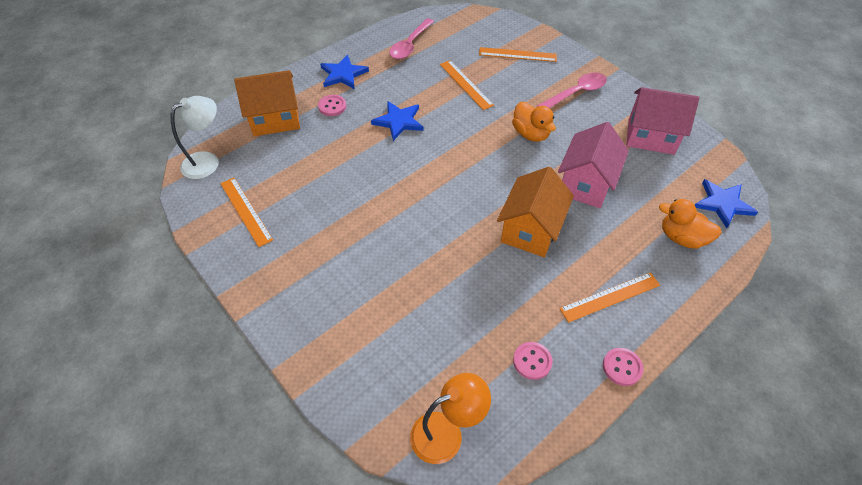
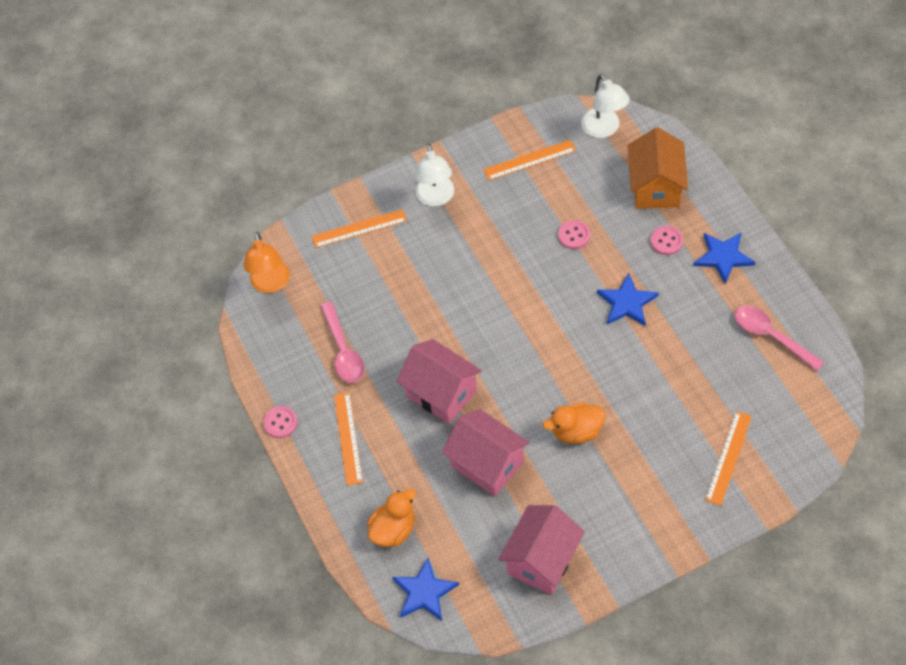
camera: 110 degrees right, 5 degrees up
(299, 282) = (436, 198): none -> white lamp
(466, 84) = (679, 383): orange ruler -> orange ruler (359, 228)
(530, 230) = (441, 393): orange house -> pink house
(532, 361) = (307, 357): pink button -> pink button (574, 235)
(576, 93) = (637, 504): pink spoon -> pink spoon (343, 350)

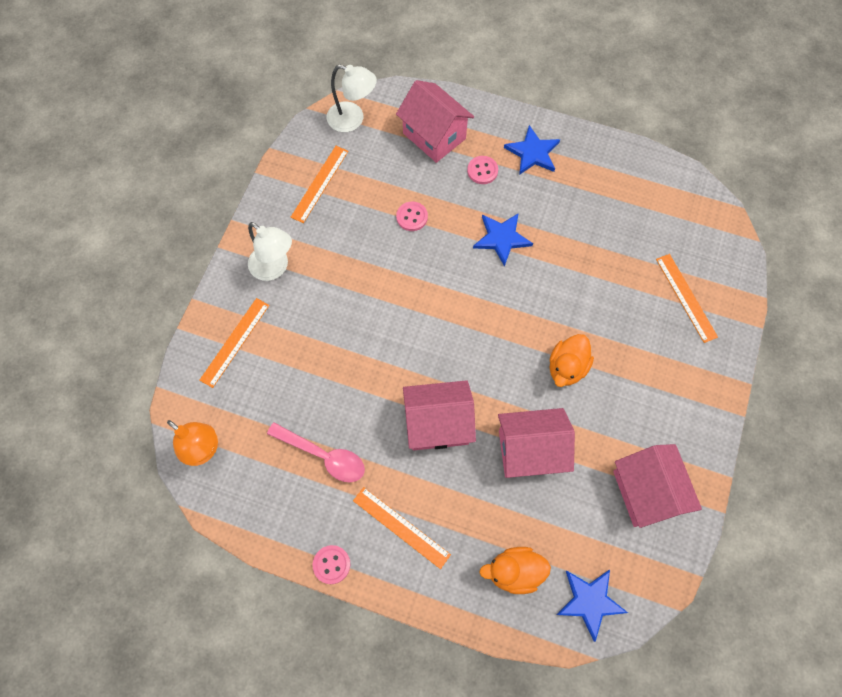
camera: 50 degrees left, 10 degrees up
(393, 530) = (514, 572): orange duck -> orange duck turned 90 degrees counterclockwise
(656, 187) = (434, 136): orange house -> pink house
(771, 336) = (622, 185): pink spoon -> none

